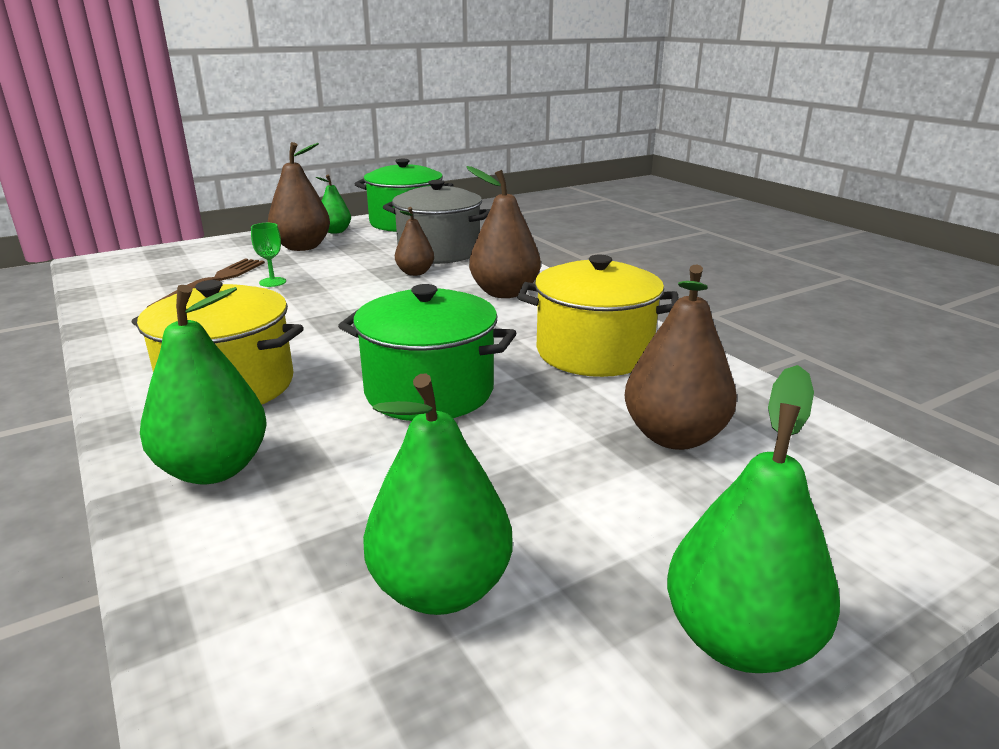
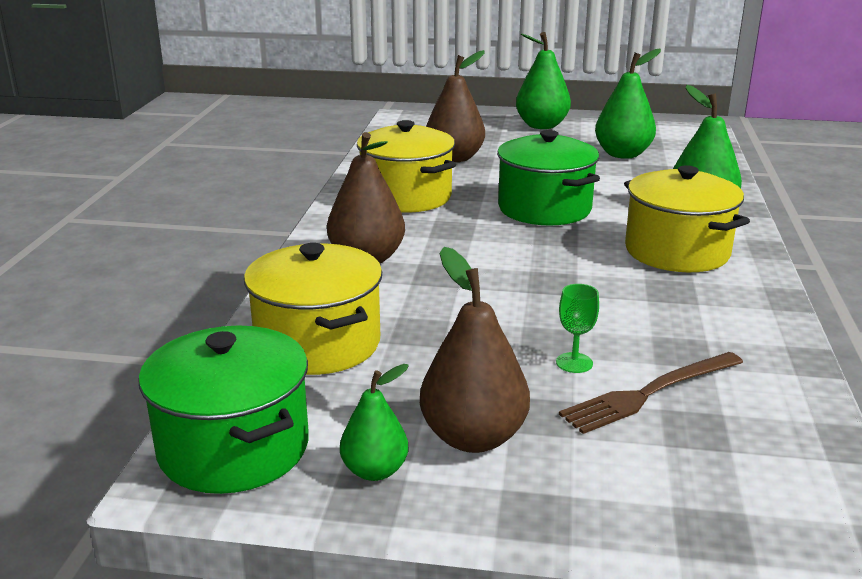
camera: 140 degrees left, 0 degrees up
(415, 273) = (401, 316): brown pear -> none
(439, 252) = (318, 344): grey pot -> yellow pot

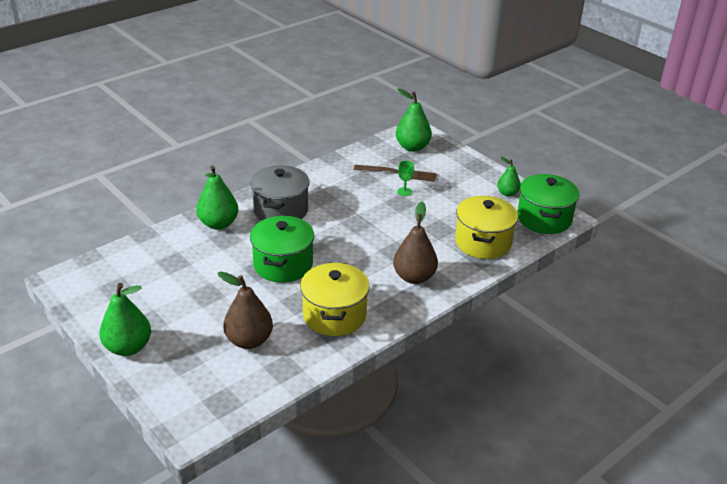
camera: 140 degrees left, 10 degrees up
(473, 437) = (468, 188): brown pear -> none
(623, 154) = (155, 284): green pear -> green pear (412, 147)
(677, 251) = (281, 210): yellow pot -> grey pot

